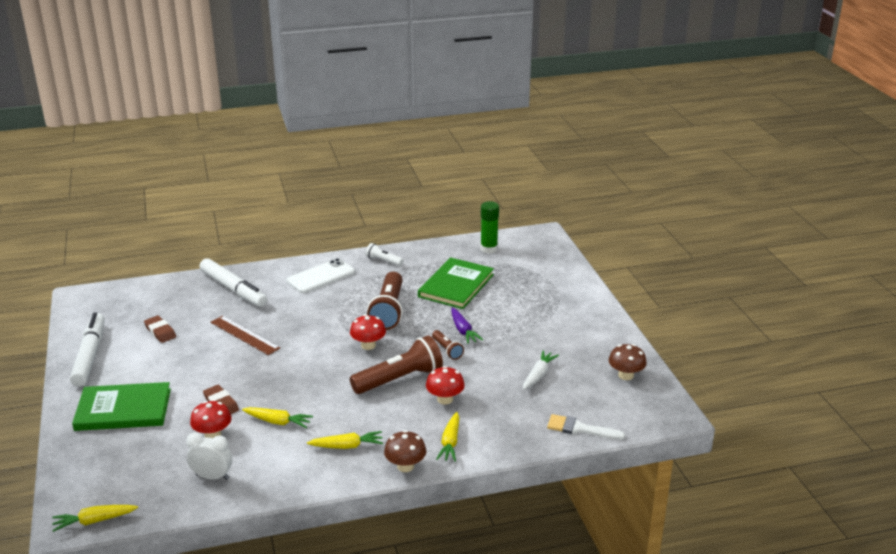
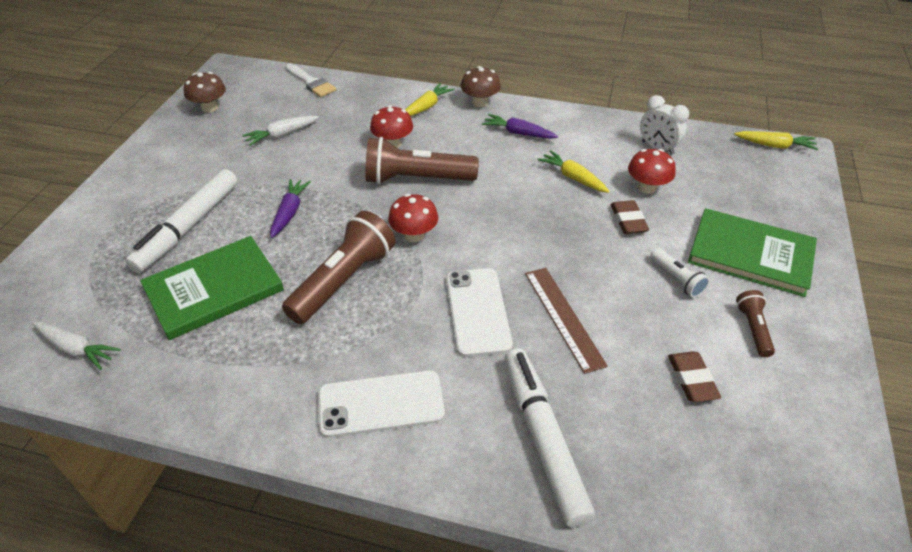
camera: 150 degrees left, 15 degrees up
(90, 355) = (808, 371): white marker -> white marker (188, 227)
(297, 322) = (477, 311): none -> white phone
(347, 446) = (518, 133): yellow carrot -> purple carrot
(383, 261) = (253, 398): white flashlight -> white flashlight (676, 279)
(447, 350) = (334, 194): brown flashlight -> brown flashlight (753, 329)
(489, 249) = (77, 349): green glue stick -> white carrot

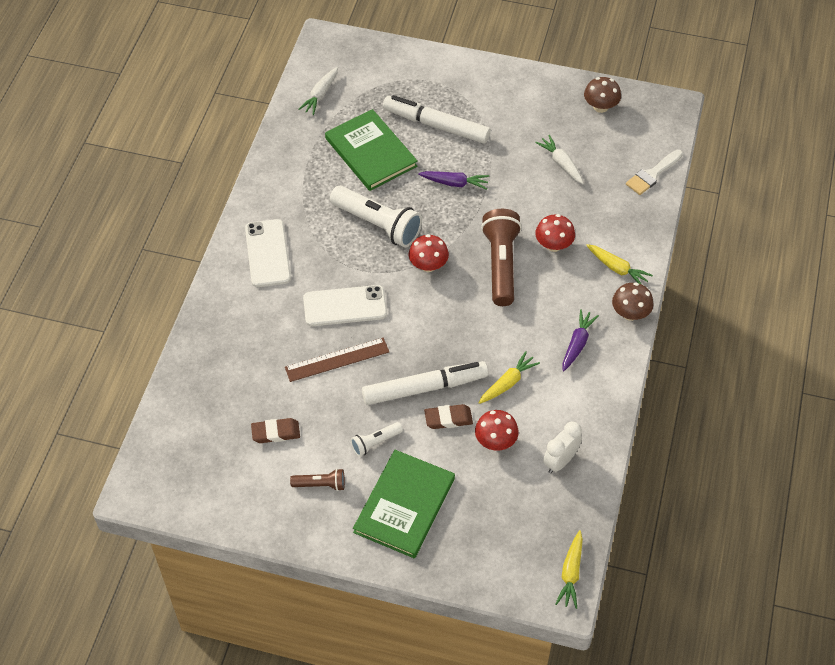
camera: 90 degrees right, 10 degrees up
(344, 281) = (377, 224): brown flashlight -> white flashlight
(543, 439) = (235, 339): white marker -> white marker (425, 388)

